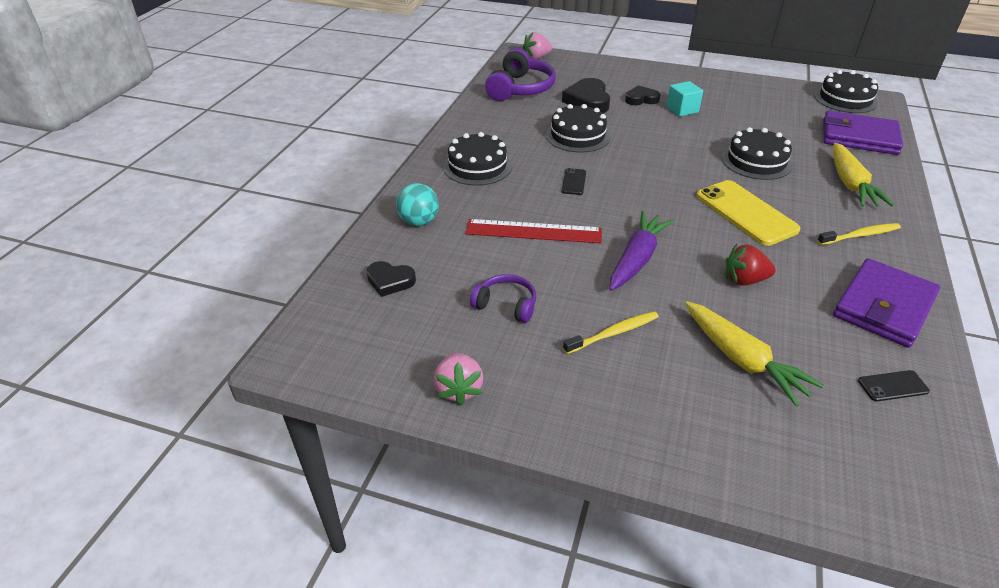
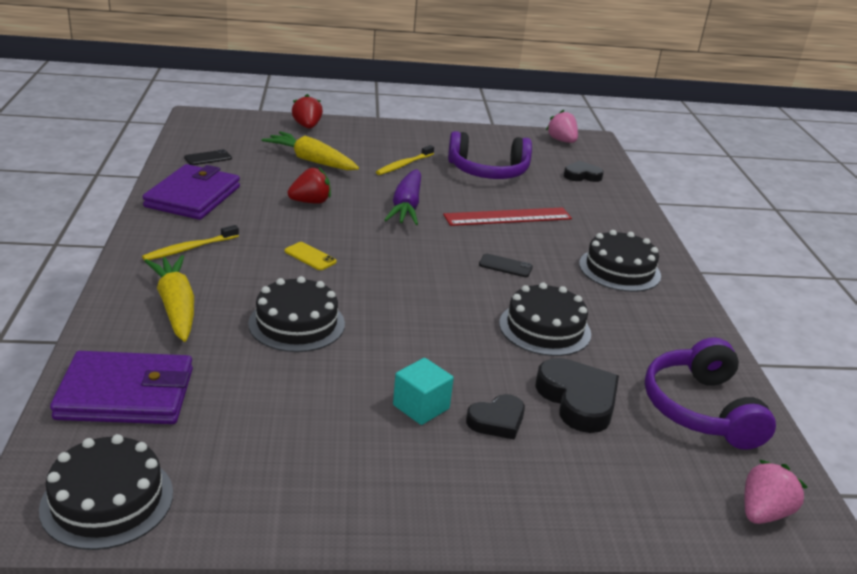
camera: 155 degrees right, 10 degrees down
(419, 222) = (611, 213): turquoise ball -> none
(459, 389) = (482, 136): pink strawberry -> pink strawberry (562, 141)
(506, 305) = (488, 171): purple headphones -> purple headphones, size x1.76
(573, 182) = (505, 266): black phone -> black phone turned 60 degrees counterclockwise
(746, 213) = (310, 256): yellow phone -> yellow phone, size x0.46
(747, 463) = (307, 126): none -> red strawberry

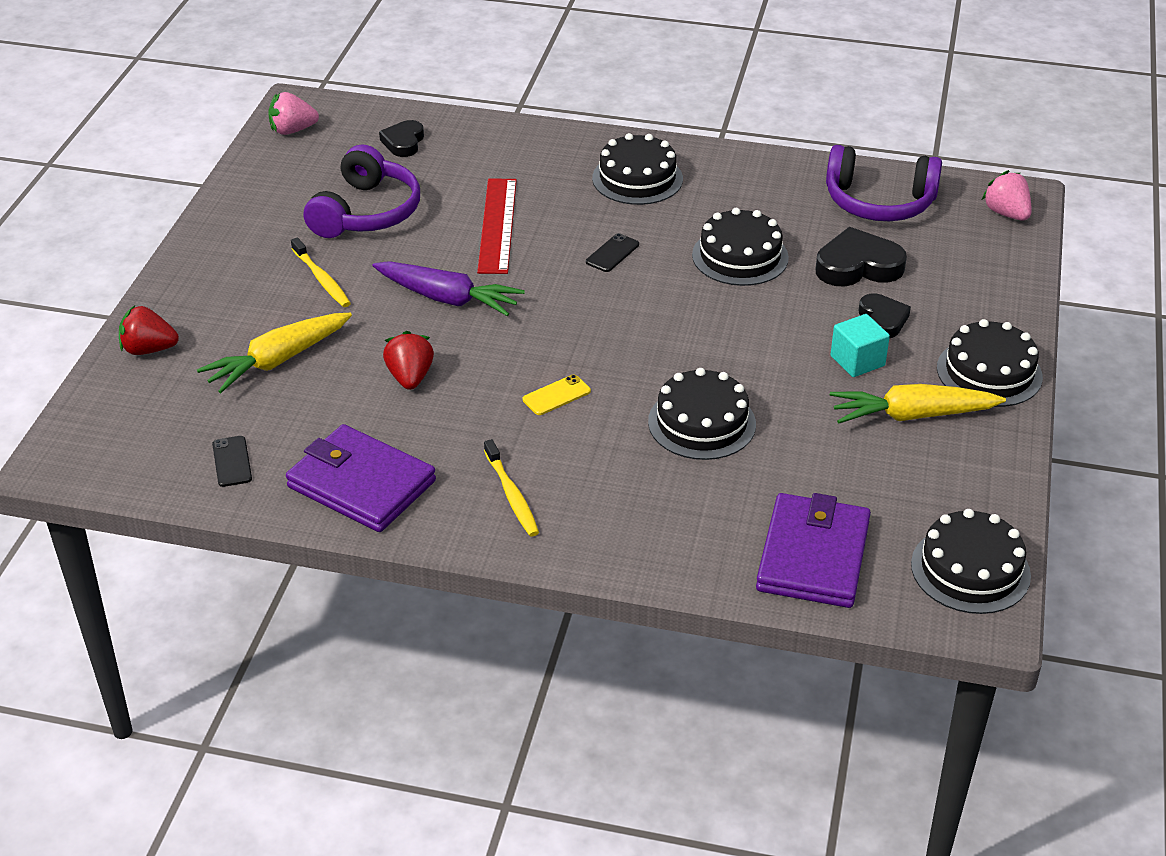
camera: 70 degrees left, 10 degrees up
(176, 306) = (649, 513): yellow carrot -> yellow carrot (911, 415)
(444, 505) = (989, 372): none -> black cake

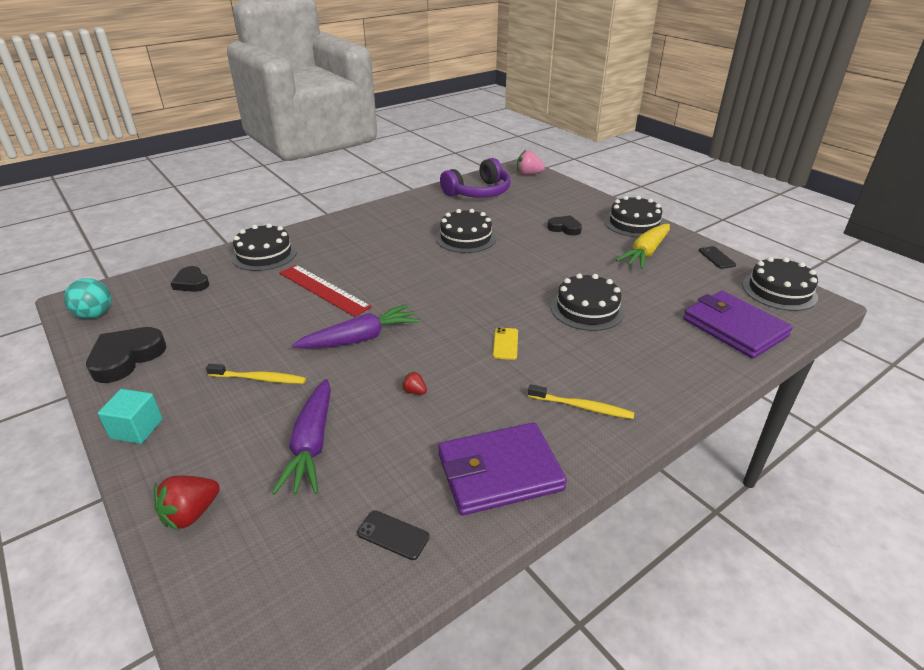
camera: 50 degrees left, 5 degrees down
(277, 361) = (311, 445): yellow carrot -> purple carrot
(292, 130) = (95, 315): pink strawberry -> turquoise ball
(366, 212) = (228, 327): purple headphones -> none
(410, 377) = (414, 391): red strawberry -> red strawberry, size x0.54
(612, 253) = (407, 268): black phone -> black phone (716, 258)
(637, 178) = (359, 234): black cake -> black cake (264, 254)
(857, 361) = (588, 247): turquoise cube -> turquoise cube (137, 429)
(858, 266) = (517, 216): black heart -> black heart (126, 358)

